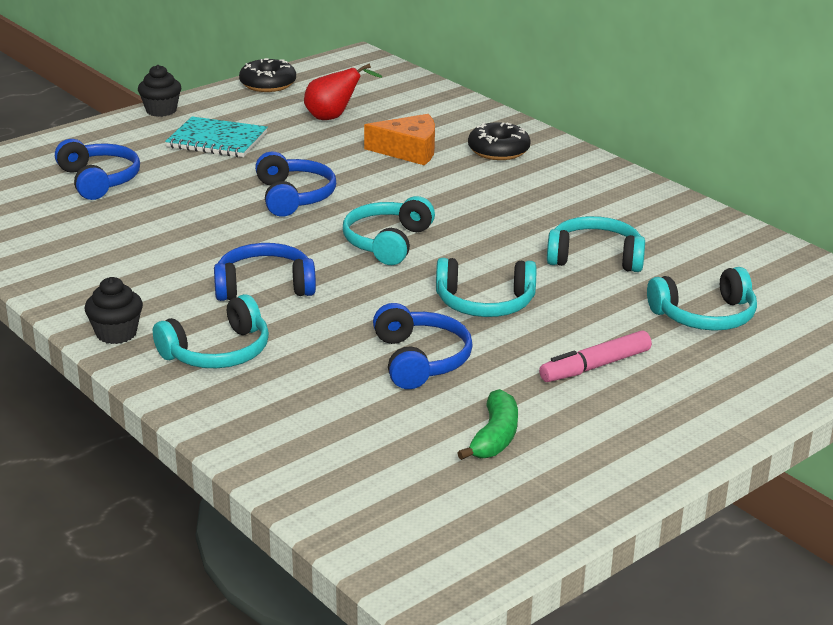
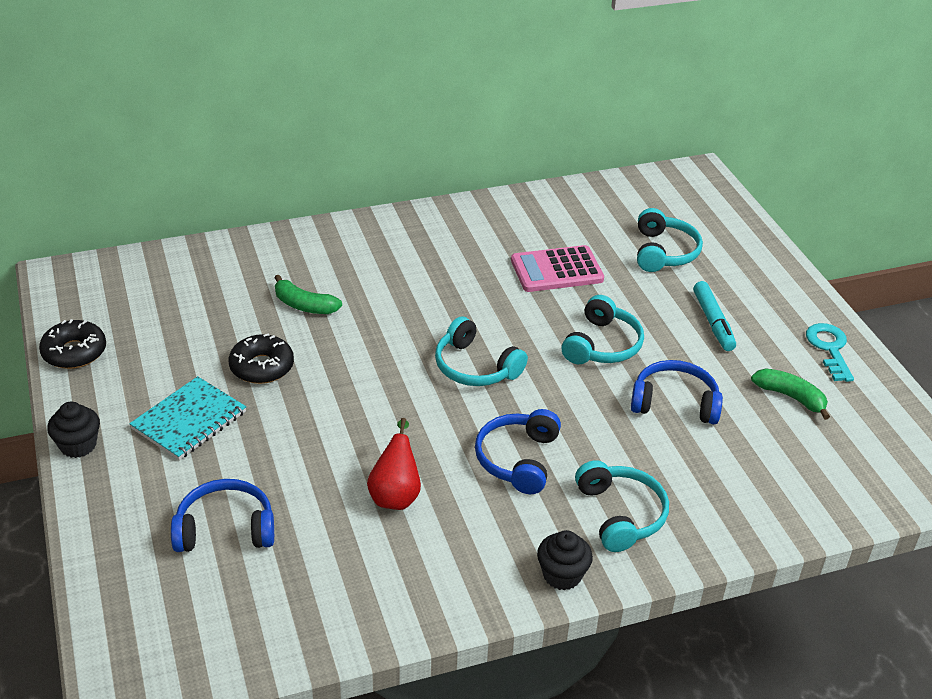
camera: 70 degrees left, 10 degrees up
(294, 197) = (353, 399): blue headphones -> none
(334, 117) = (195, 330): red pear -> red pear (395, 494)
(409, 150) = (304, 305): orange cheese -> green banana
(498, 150) = (340, 257): black donut -> black donut (262, 367)
(595, 257) = (556, 270): turquoise headphones -> pink calculator
(595, 366) = (713, 322): pink marker -> turquoise marker
(621, 458) = (829, 349): none -> turquoise key

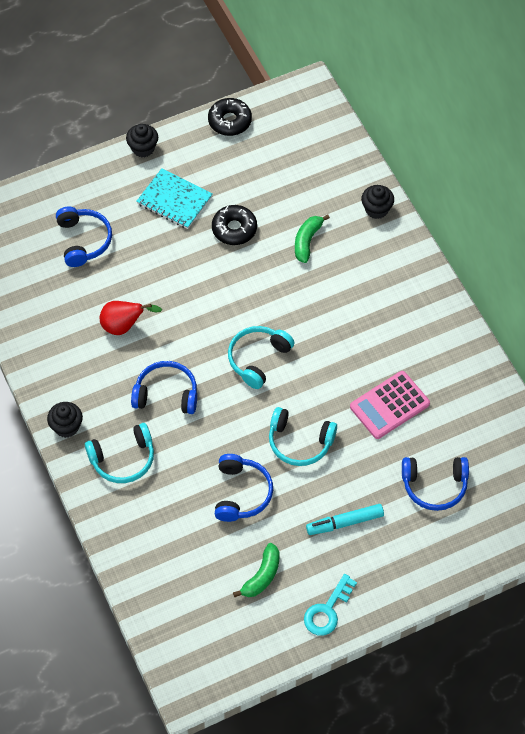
camera: 85 degrees right, 20 degrees up
(276, 245) = (376, 209): none -> black cupcake
(556, 270) = (389, 405): pink calculator -> pink calculator turned 105 degrees counterclockwise
(664, 252) = (434, 486): turquoise headphones -> blue headphones
(829, 349) = (327, 610): turquoise key -> turquoise key turned 135 degrees clockwise

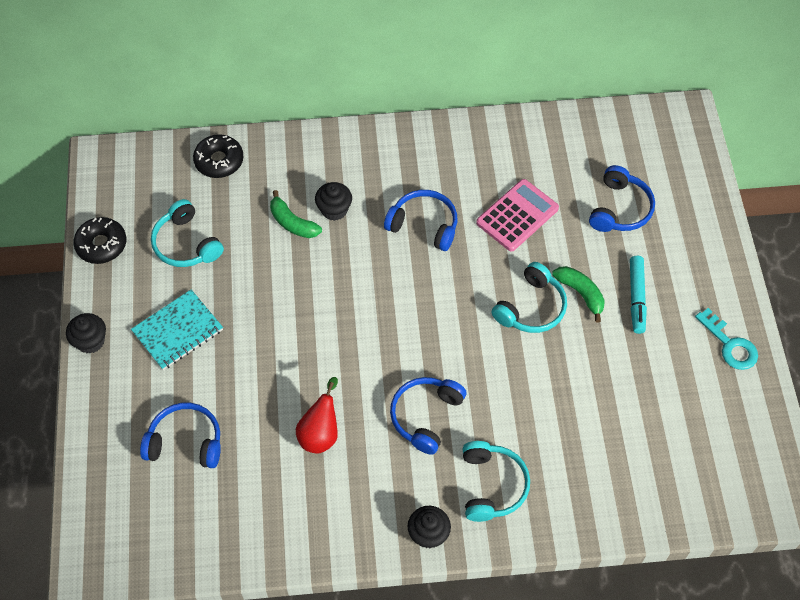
camera: 70 degrees left, 0 degrees up
(234, 229) = (244, 285): black donut -> black donut (219, 161)
(241, 493) = (573, 380): blue headphones -> blue headphones (424, 225)
(258, 359) = (417, 314): turquoise headphones -> turquoise headphones (186, 244)
(262, 576) = (675, 391): green banana -> green banana (580, 293)
(376, 209) = (283, 150): black cupcake -> black cupcake (334, 210)
(389, 405) = (517, 216): pink calculator -> pink calculator turned 120 degrees counterclockwise

